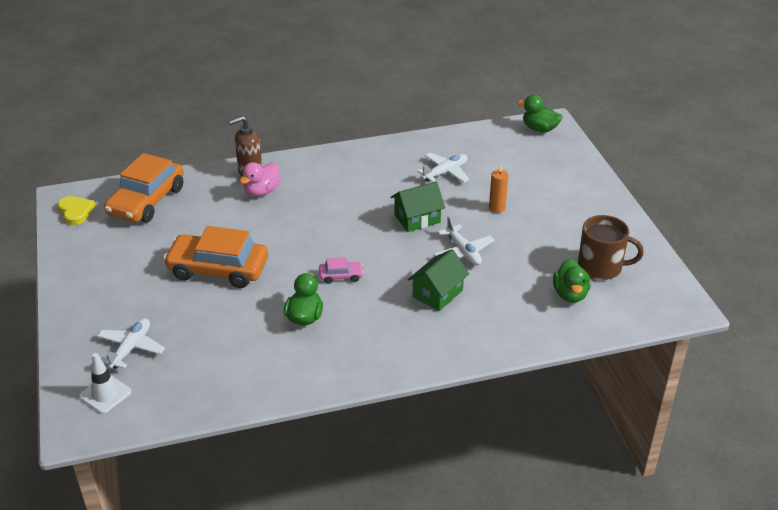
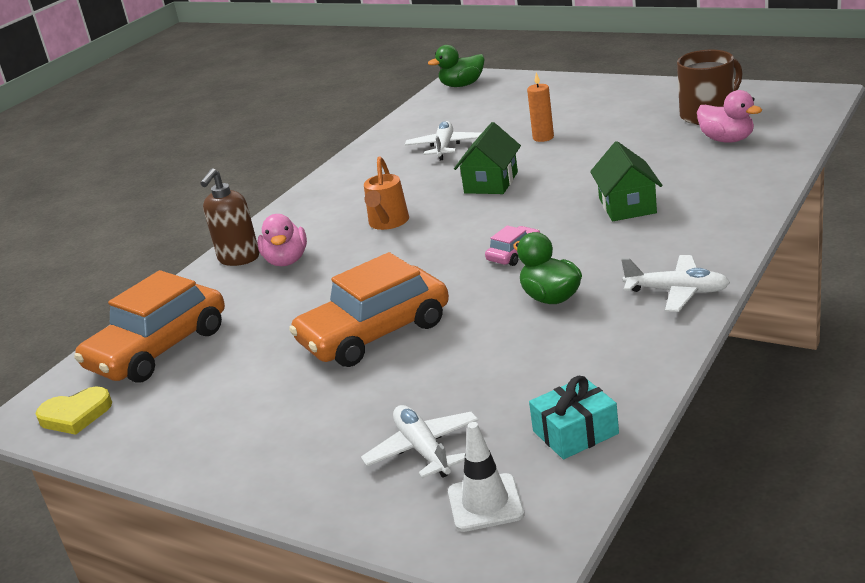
camera: 40 degrees left, 10 degrees down
(75, 212) = (75, 415): yellow heart -> yellow heart turned 150 degrees clockwise
(146, 201) = (158, 349): orange car -> orange car turned 60 degrees clockwise
(184, 396) = (575, 432): none -> turquoise gift
(333, 205) = (388, 223): none -> orange watering can
(463, 252) = (582, 173): white plane -> white plane (677, 292)
(570, 294) = (727, 140): green duck -> pink duck

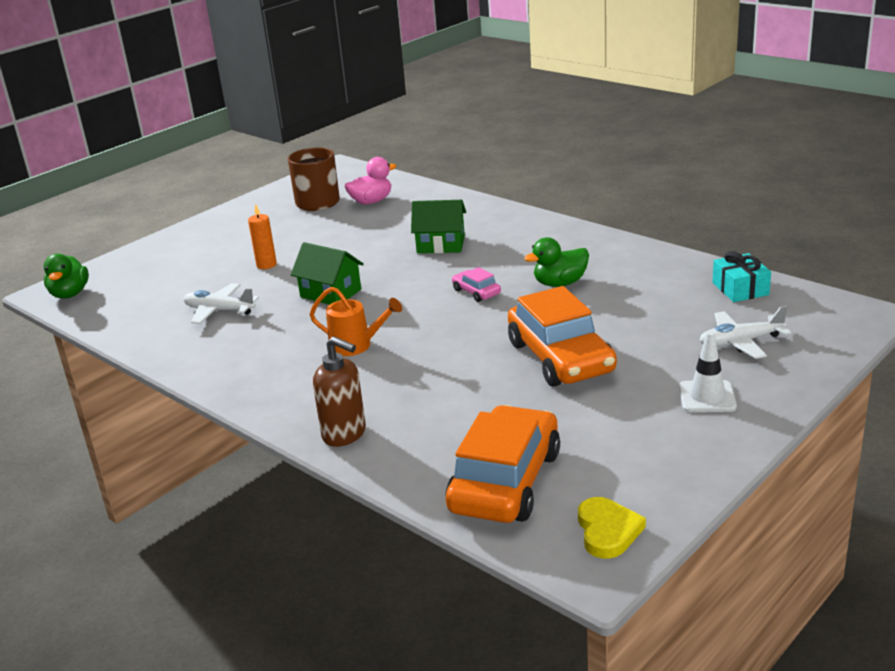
camera: 80 degrees left, 0 degrees up
(158, 349) = (505, 481): orange car -> orange car turned 120 degrees counterclockwise
(286, 261) = (380, 403): pink duck -> none
(485, 503) = (808, 323): white traffic cone -> white traffic cone (707, 397)
(677, 292) = (586, 242): white plane -> none

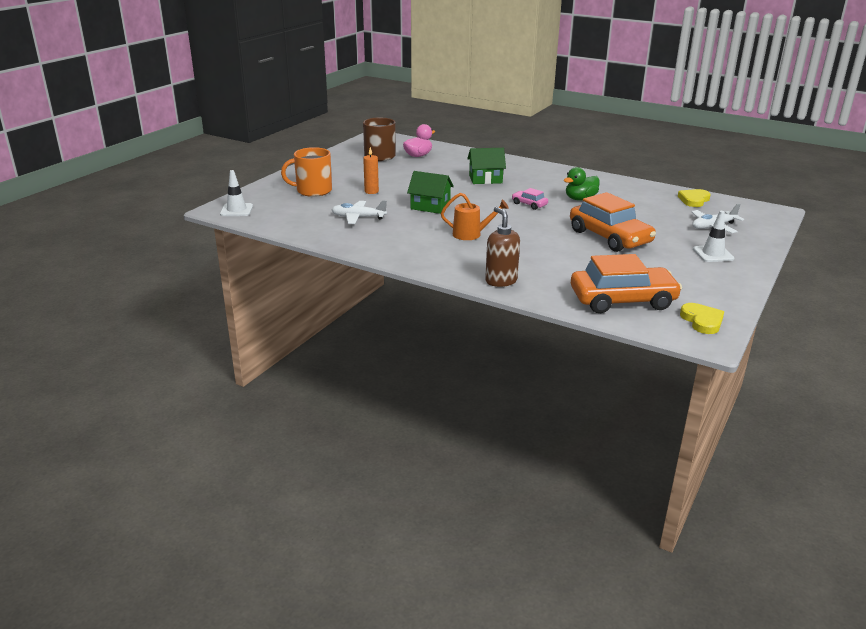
camera: 15 degrees left, 0 degrees up
(70, 294) = (236, 210): green duck -> white traffic cone
(189, 262) = (313, 190): none -> orange mug
(345, 434) = (501, 281): brown soap dispenser -> brown soap dispenser turned 135 degrees counterclockwise
(505, 481) = (622, 300): orange car -> orange car turned 75 degrees clockwise
(740, 289) = (694, 200): turquoise gift -> yellow heart

